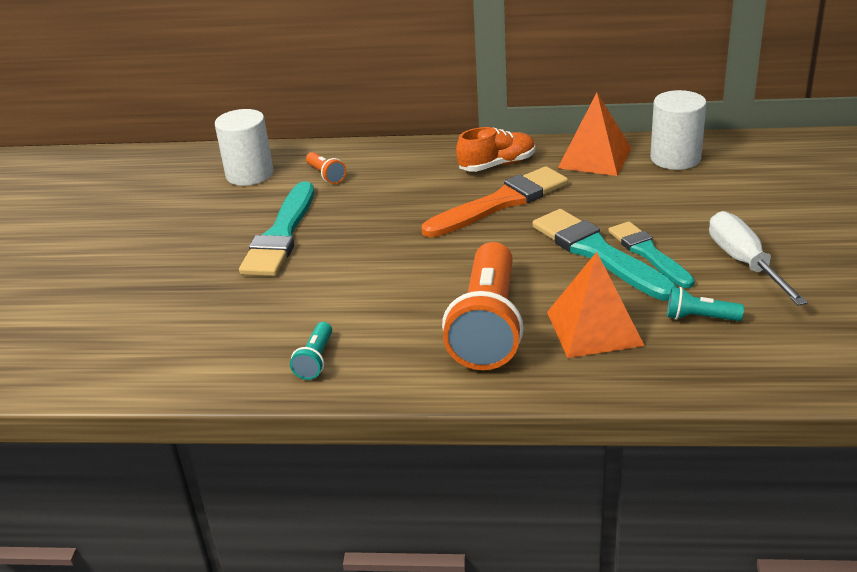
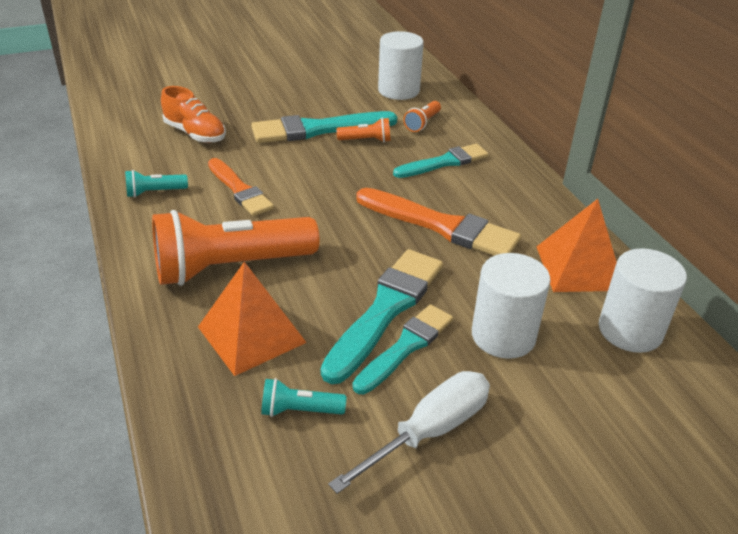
camera: 60 degrees right, 5 degrees up
(328, 211) = (366, 140): none -> orange flashlight
(357, 302) = (239, 190): none -> orange brush
(404, 179) = (444, 162): none -> turquoise brush
(497, 165) = (511, 207): orange shoe -> orange shoe (195, 134)
(656, 208) = (503, 336): none -> white cylinder
(700, 318) = (300, 410): turquoise flashlight -> turquoise flashlight turned 75 degrees counterclockwise

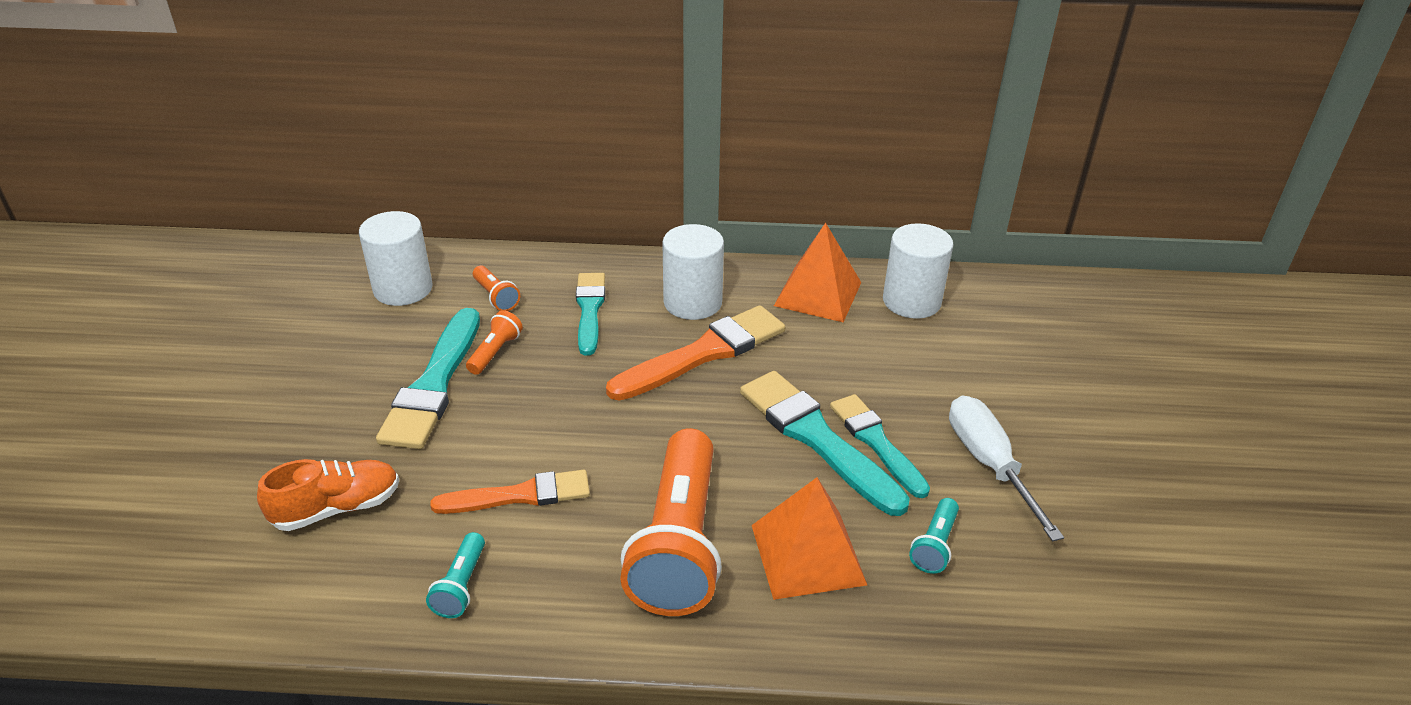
camera: 65 degrees left, 0 degrees up
(503, 336) = (887, 374): white cylinder -> white cylinder (692, 302)

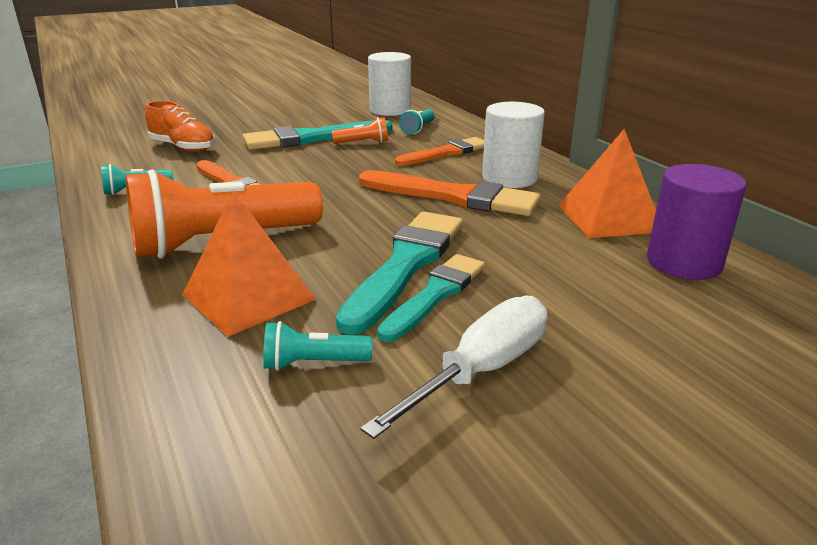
camera: 60 degrees right, 10 degrees down
(496, 297) = (418, 129): orange flashlight -> turquoise flashlight
(590, 310) = (446, 153): turquoise brush -> orange brush
(911, 301) = (683, 262): white cylinder -> purple cylinder

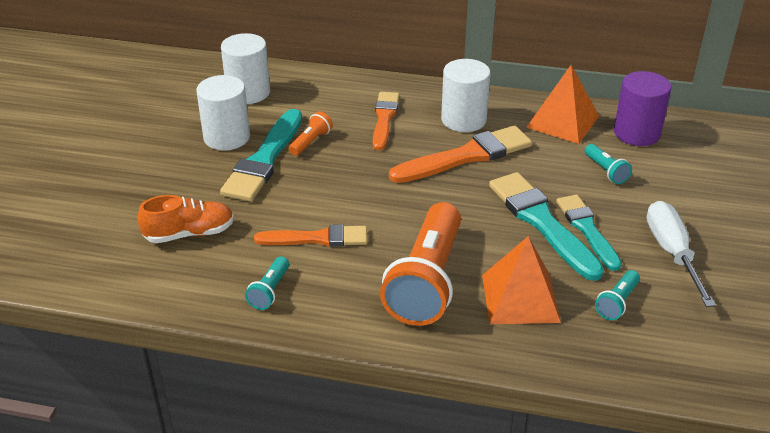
camera: 50 degrees left, 10 degrees up
(322, 122) = (227, 137): none -> white cylinder
(418, 129) = (316, 104): turquoise flashlight -> turquoise flashlight (605, 171)

